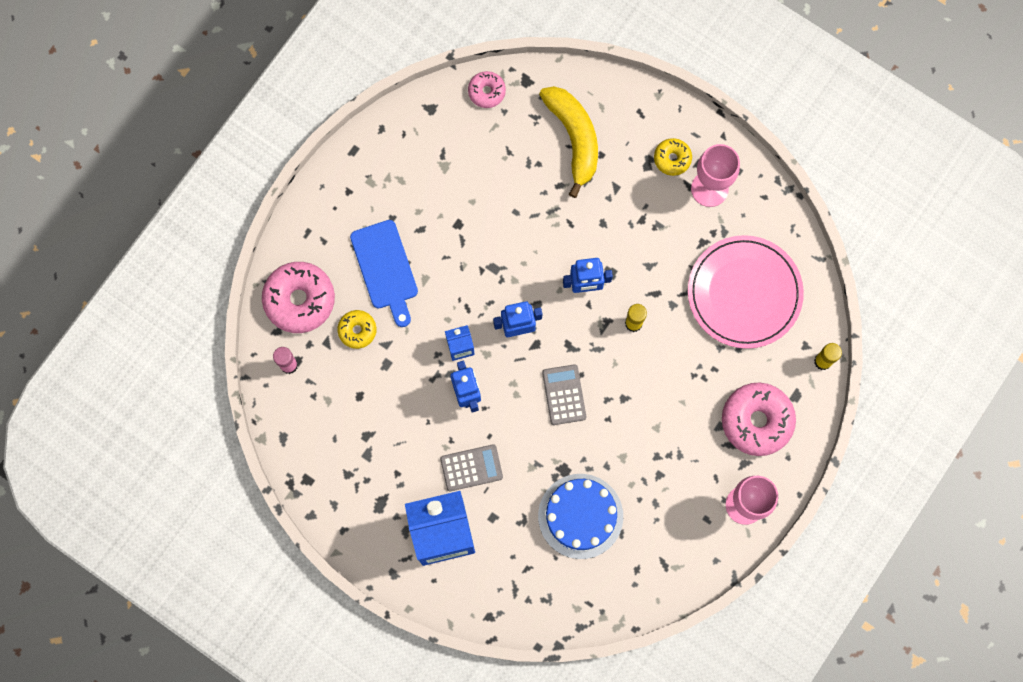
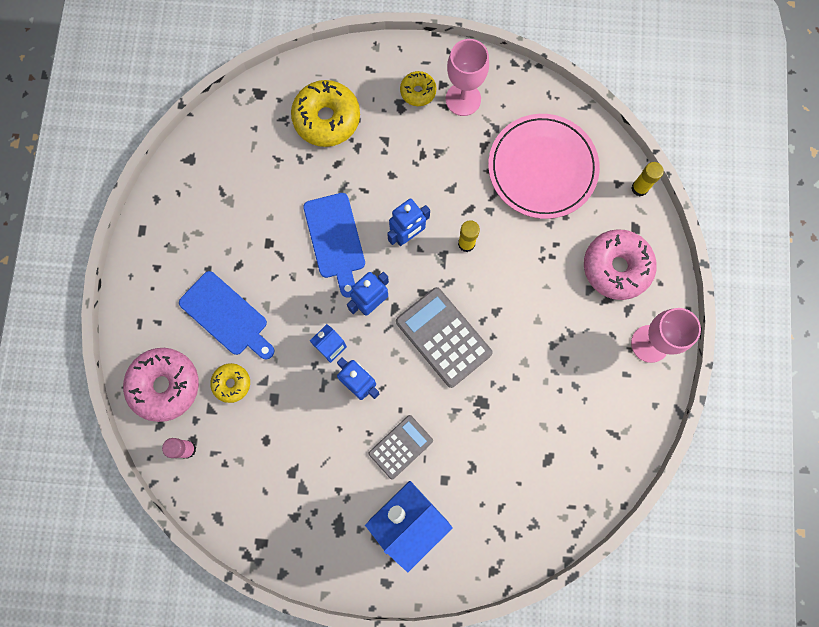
camera: 30 degrees left, 0 degrees up
(486, 92) = (230, 120): pink donut -> none
(518, 254) = (335, 240): none -> blue cutting board
(564, 395) = (443, 337): grey calculator -> grey calculator, size x1.59
(574, 138) = (326, 118): yellow banana -> yellow donut
(580, 516) = (519, 434): blue cake -> none

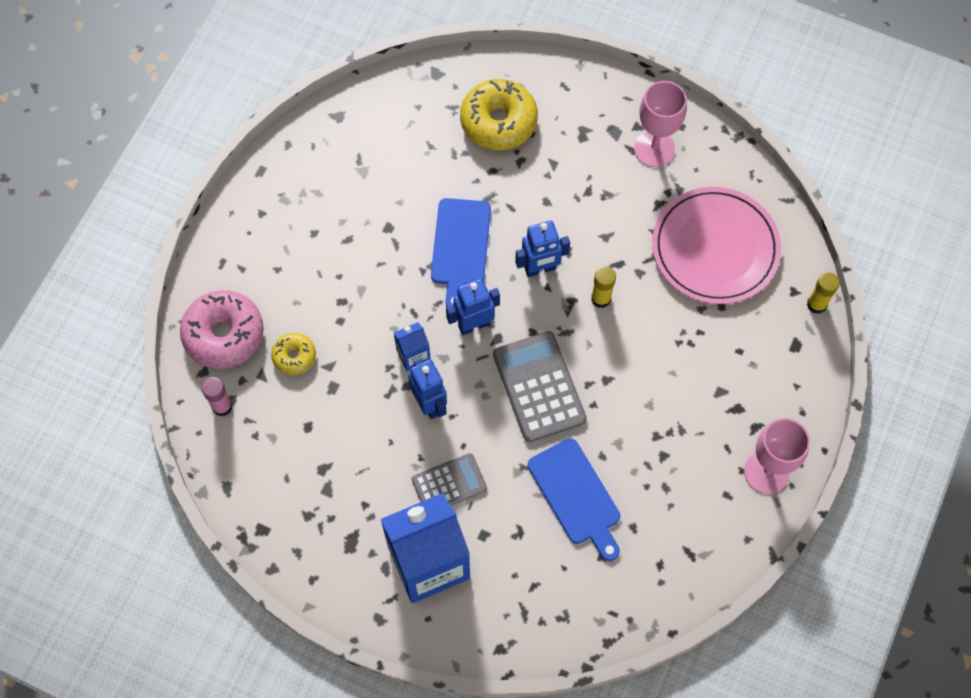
camera: 20 degrees right, 10 degrees down
(226, 316) = (315, 286): blue cutting board -> blue cutting board (576, 496)
(418, 91) = (608, 125): yellow donut -> none
(616, 267) = (759, 379): pink donut -> none

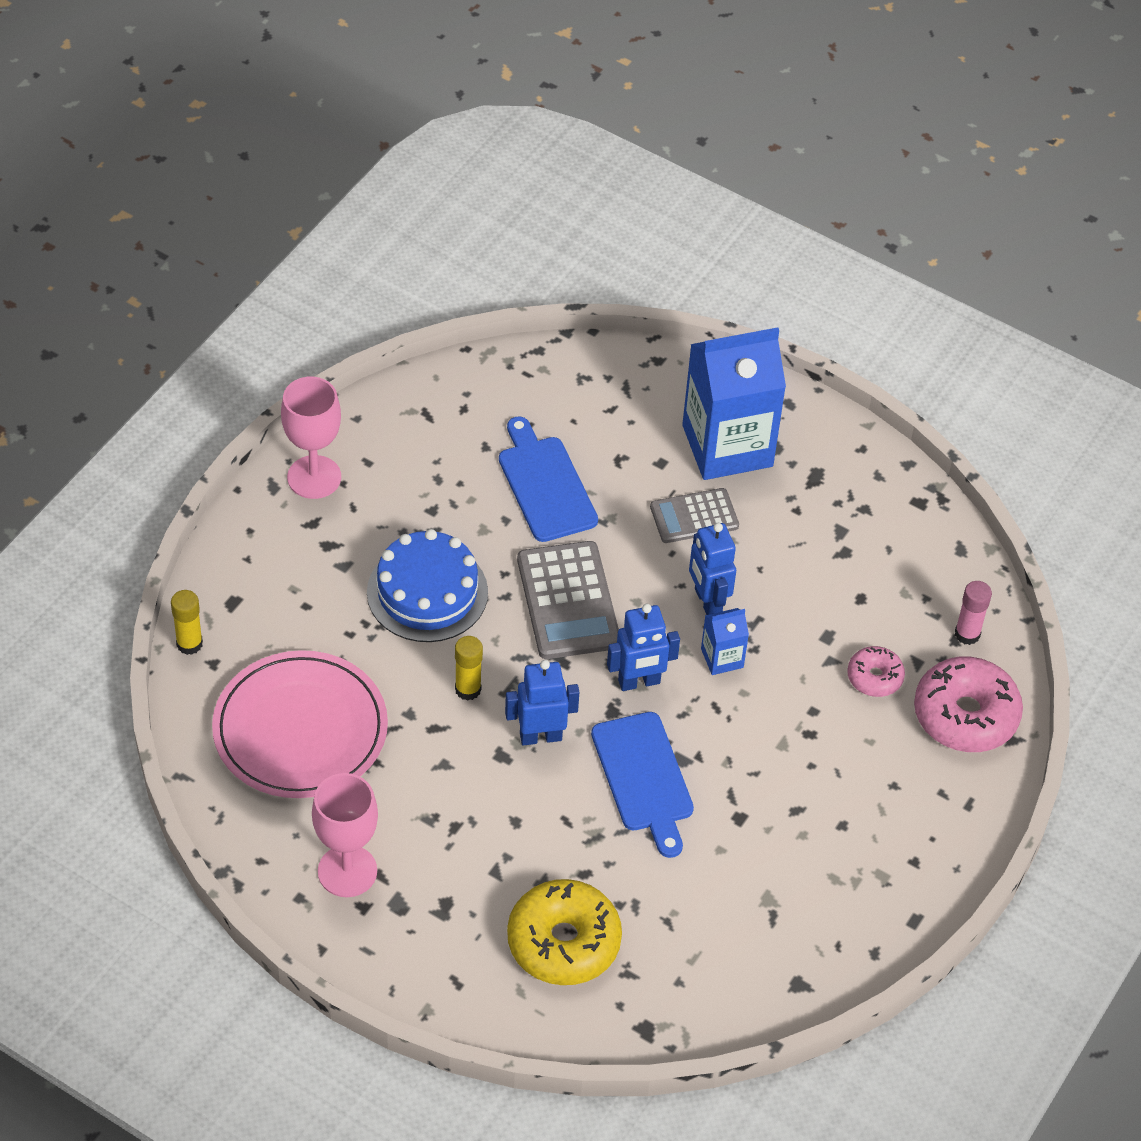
camera: 175 degrees left, 15 degrees down
(294, 356) = (874, 677): yellow donut -> pink donut
(460, 247) = (644, 778): blue cutting board -> blue cutting board turned 150 degrees clockwise
(649, 377) = (427, 592): none -> blue cake

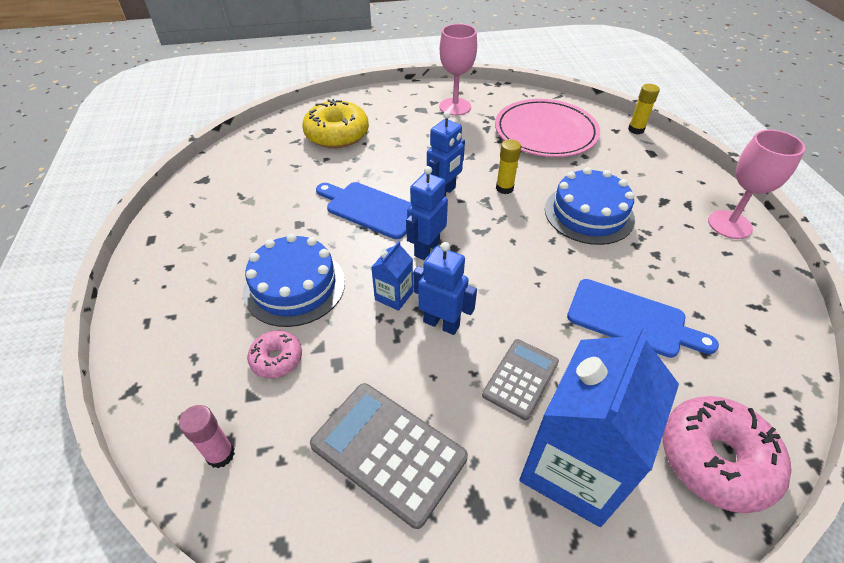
camera: 140 degrees right, 5 degrees down
(568, 601) = (518, 261): grey calculator -> grey calculator (388, 451)
(805, 739) = (294, 286): none -> blue cake
(965, 715) = (183, 382): pink donut -> pink donut (715, 459)

